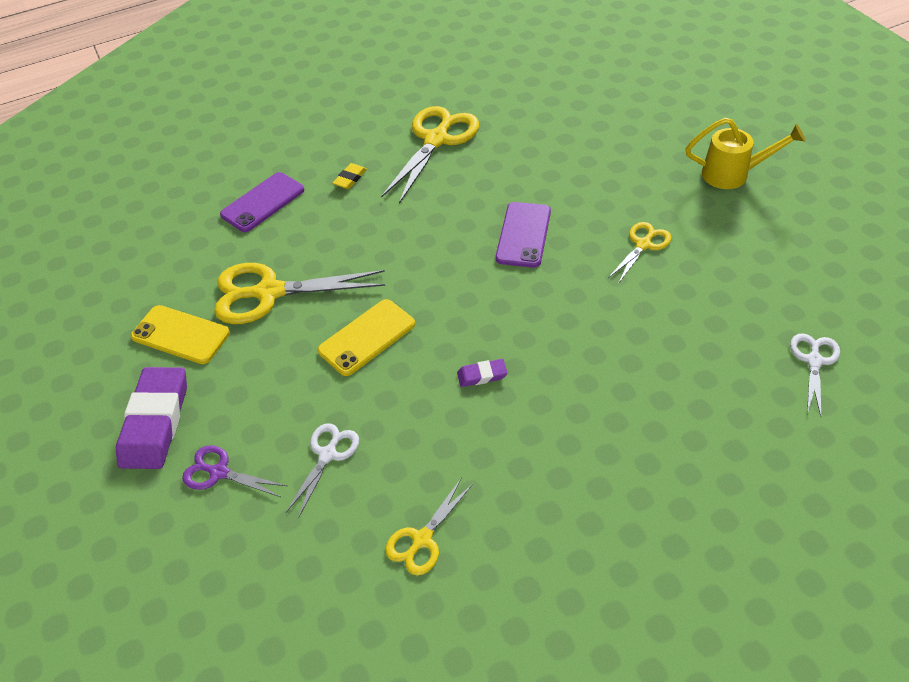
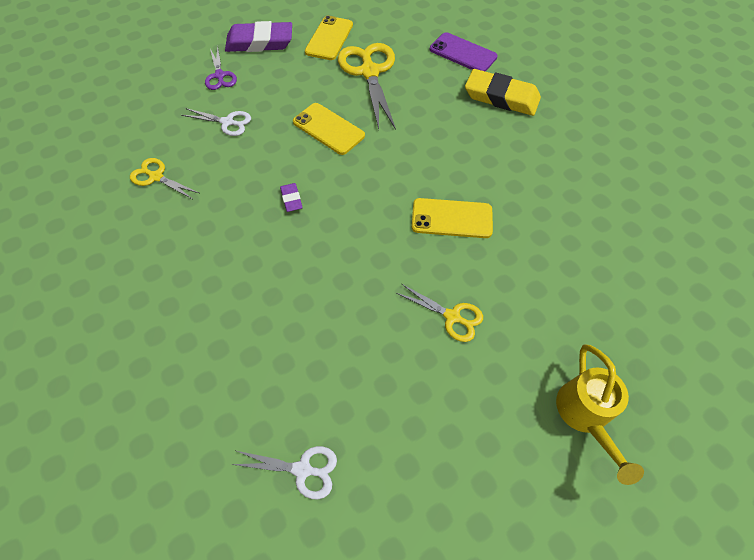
camera: 80 degrees right, 10 degrees up
(219, 472) = (220, 76): purple scissors -> purple scissors turned 150 degrees clockwise
(350, 178) = (501, 97): yellow eraser -> yellow eraser, size x2.22
(436, 140) = (568, 147): yellow scissors -> none
(523, 235) = (451, 218): purple phone -> yellow phone

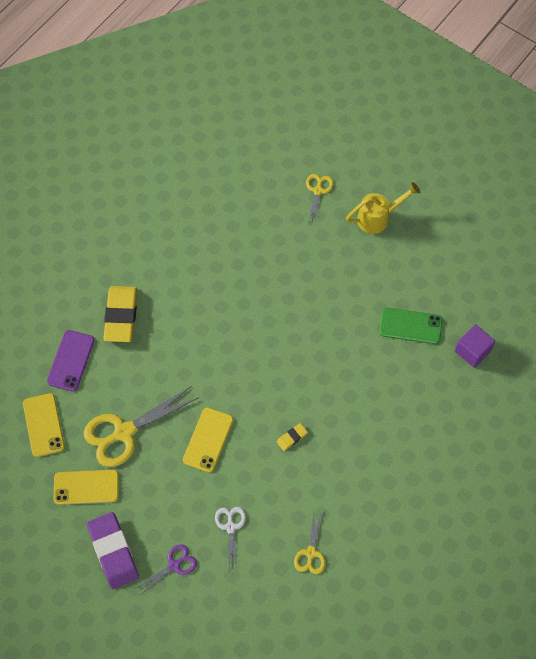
camera: 110 degrees left, 5 degrees up
(291, 199) = (292, 437): purple eraser -> yellow eraser
(302, 469) = (472, 351): white scissors -> purple cube
(381, 390) = (410, 326): none -> green phone
(451, 218) = (266, 321): yellow phone -> yellow phone (43, 425)
(452, 317) = (345, 300): yellow scissors -> yellow scissors (318, 191)

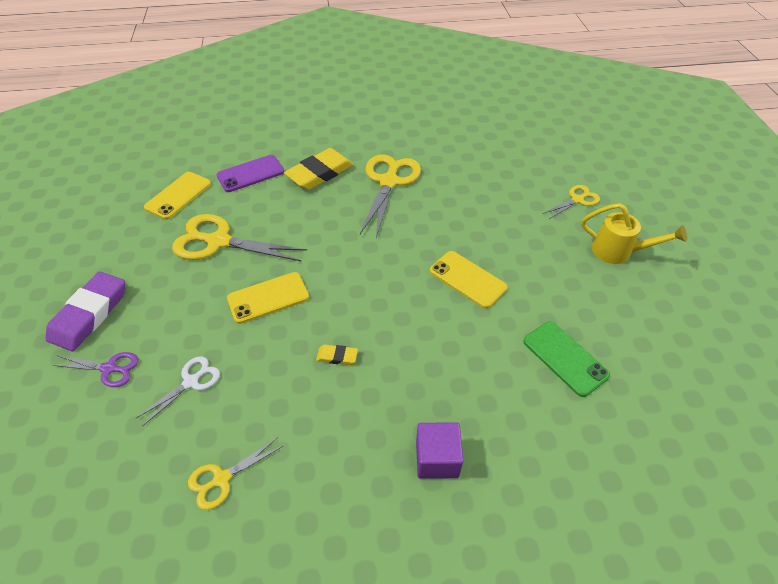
camera: 45 degrees right, 15 degrees down
(86, 487) = (142, 254): yellow phone -> yellow phone (467, 279)
(179, 281) = (389, 182): none -> yellow scissors
(472, 351) = (618, 437): purple cube -> purple cube (437, 459)

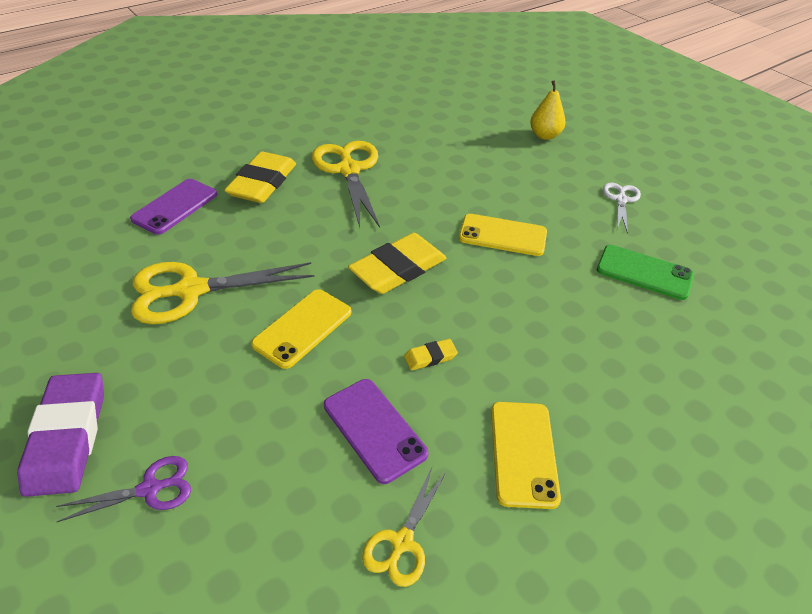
camera: 30 degrees left, 5 degrees down
(178, 195) = (93, 257): yellow phone -> yellow phone (523, 453)
(191, 382) = (278, 455): white scissors -> white scissors (621, 200)
(261, 392) = (374, 429): none -> purple phone
(365, 277) = (398, 269): none -> yellow eraser
(437, 459) = (608, 410): purple cube -> none
(577, 200) = (544, 135): yellow scissors -> yellow pear
(619, 252) = (615, 168): yellow watering can -> none

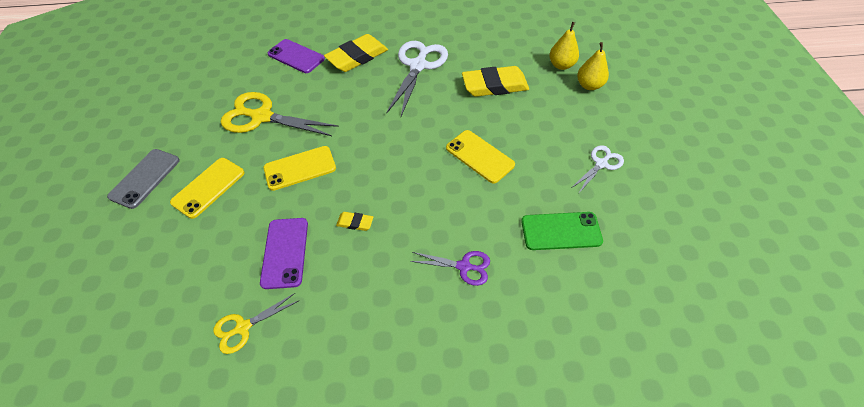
camera: 35 degrees right, 10 degrees up
(67, 437) = (145, 178): purple eraser -> grey phone
(150, 489) = (157, 226): purple scissors -> purple scissors (464, 266)
(175, 206) = (296, 56): purple phone -> purple phone turned 60 degrees clockwise
(349, 170) = (418, 66): yellow scissors -> white scissors
(398, 269) = (388, 152): yellow eraser -> yellow eraser (494, 85)
(501, 125) = (561, 65): none -> yellow pear
(523, 453) = (354, 315): yellow phone -> yellow phone (208, 187)
(644, 272) = (561, 231): green phone -> green phone turned 60 degrees counterclockwise

